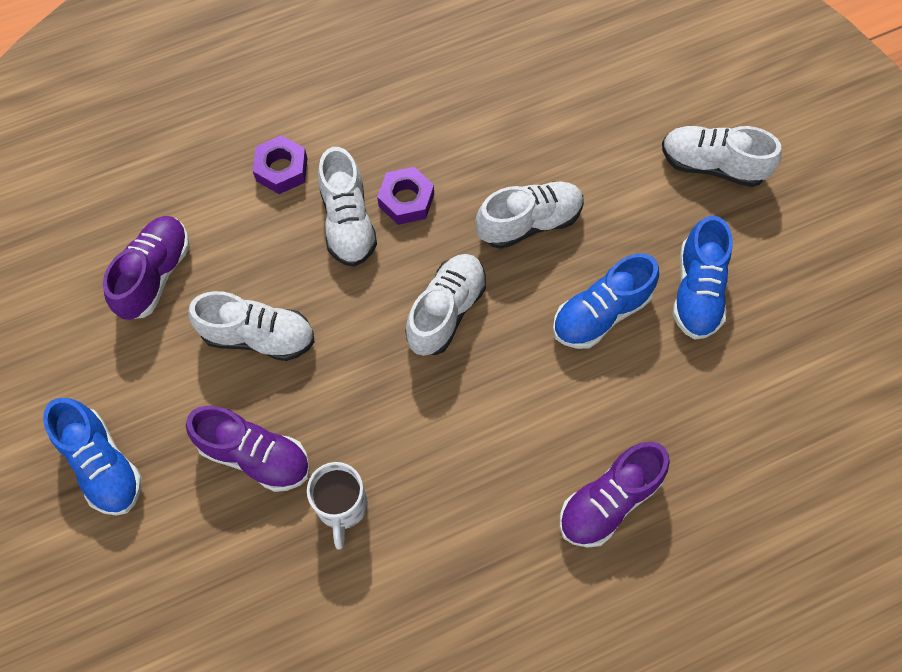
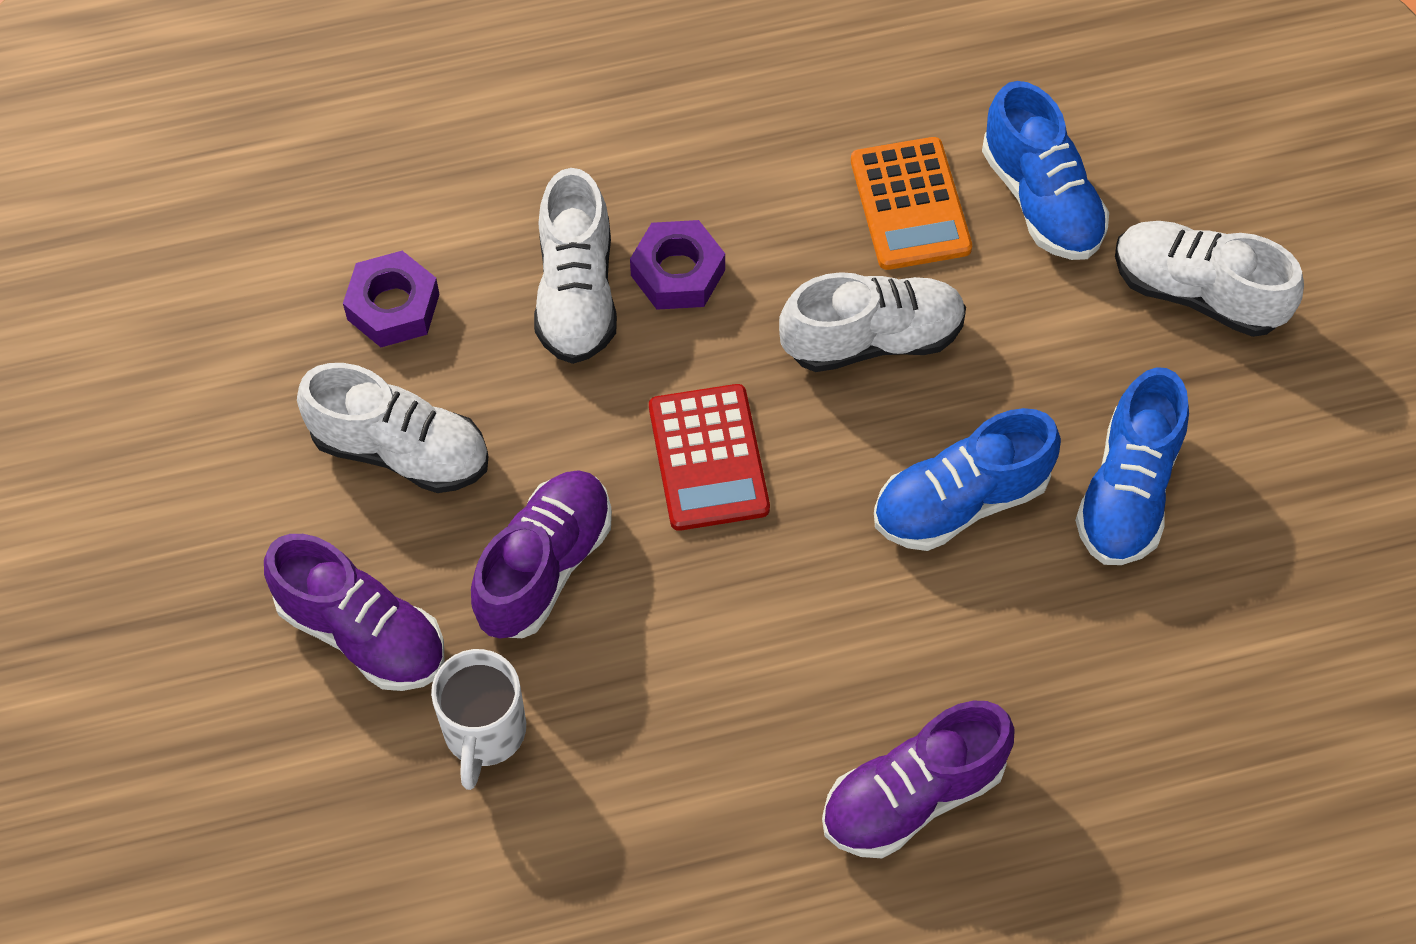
camera: 10 degrees right, 5 degrees down
(103, 464) = (123, 607): blue shoe -> blue shoe (1041, 199)
(155, 275) = (254, 329): purple shoe -> purple shoe (544, 566)
(281, 169) = (485, 193): purple nut -> purple nut (393, 307)
(446, 311) = (708, 458): white shoe -> red calculator
(535, 138) = (910, 205): none -> orange calculator

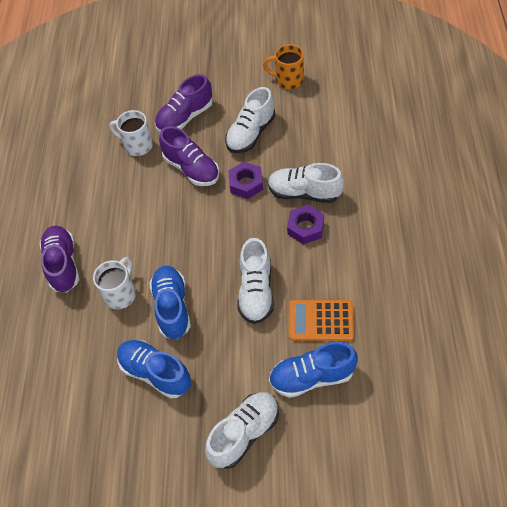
camera: 110 degrees right, 5 degrees down
(191, 398) = (288, 80): none -> orange mug
(393, 307) = (312, 137): purple nut -> purple nut (246, 184)
(708, 458) = (219, 224): red calculator -> none
(957, 626) = (121, 294): none -> white mug

